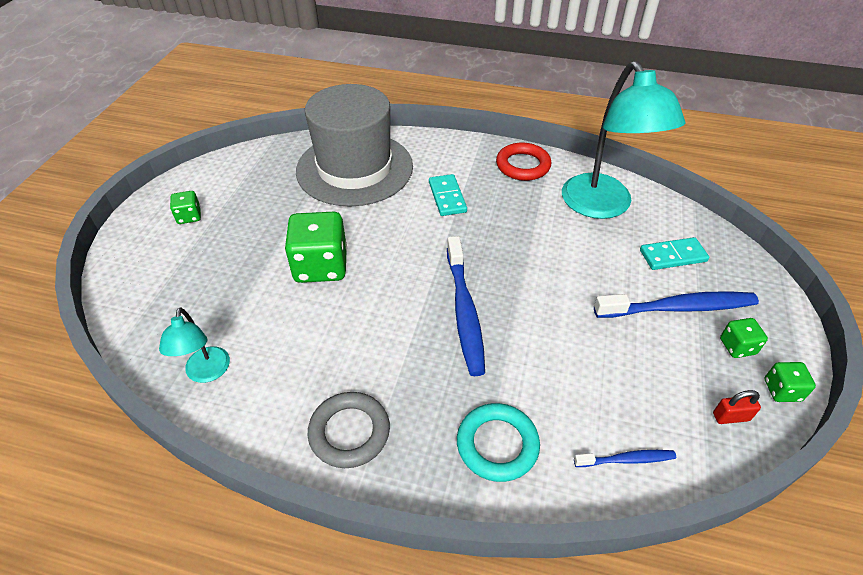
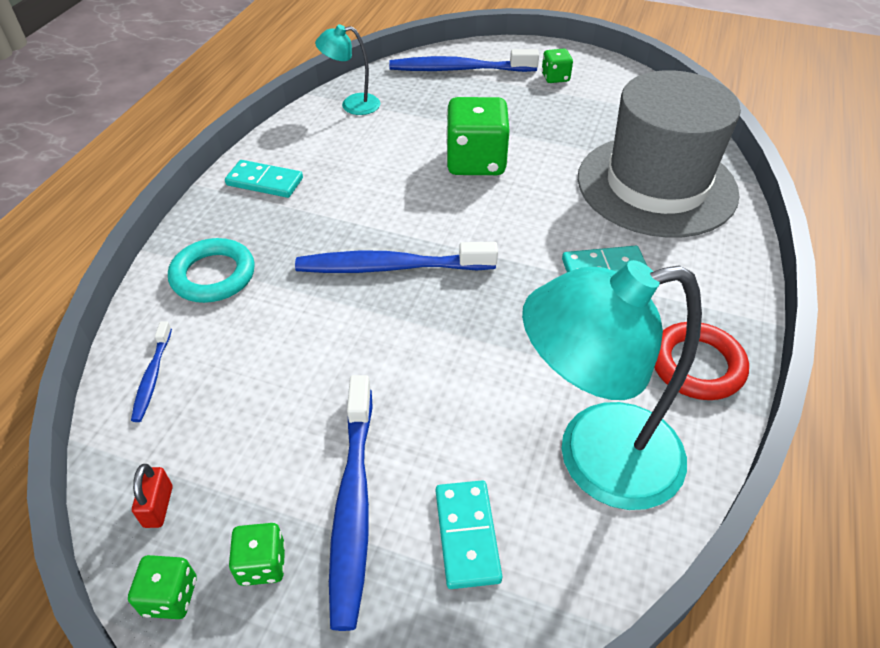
camera: 95 degrees right, 0 degrees up
(154, 285) = (459, 69): none -> blue toothbrush
(349, 432) = (264, 182): grey ring -> turquoise domino

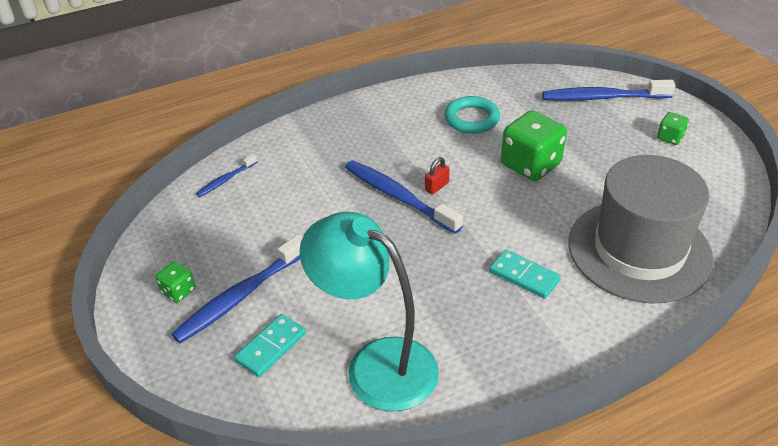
camera: 45 degrees right, 5 degrees down
(158, 506) = (168, 238): red padlock -> red padlock (436, 186)
(170, 596) = (134, 277): green dice -> none
(213, 275) = (306, 146): turquoise ring -> turquoise ring (471, 119)
(264, 182) = (389, 109): turquoise domino -> none
(352, 105) = (498, 87): turquoise lamp -> none
(459, 69) = (603, 97): blue toothbrush -> blue toothbrush turned 45 degrees counterclockwise
(696, 365) = (503, 365): red ring -> none

